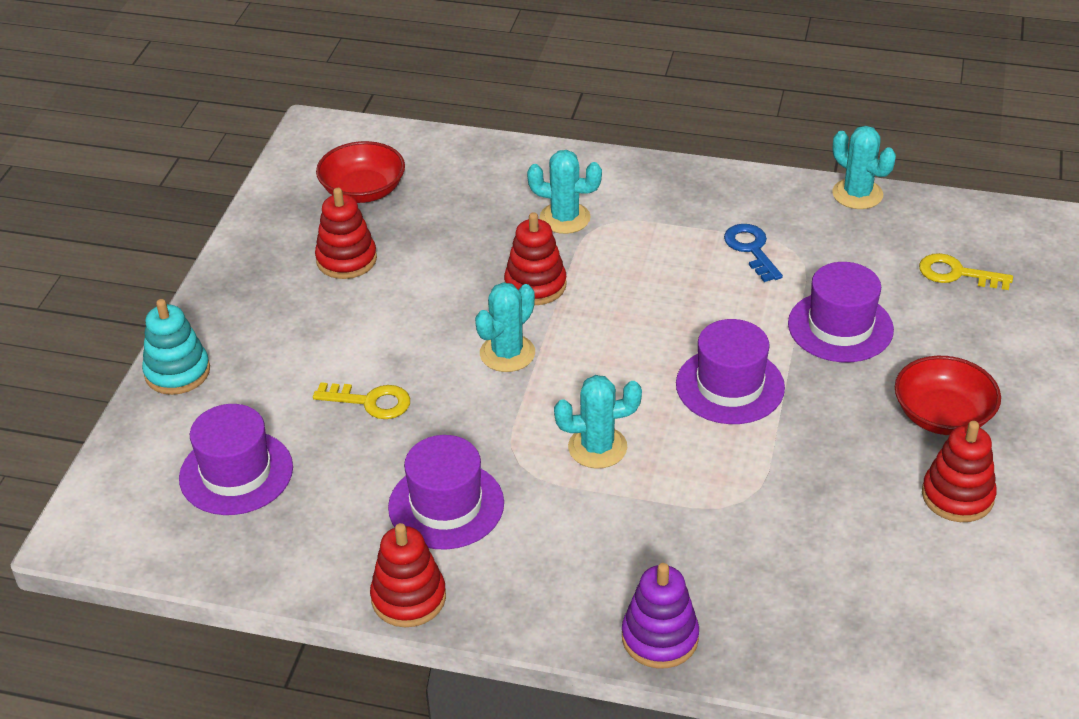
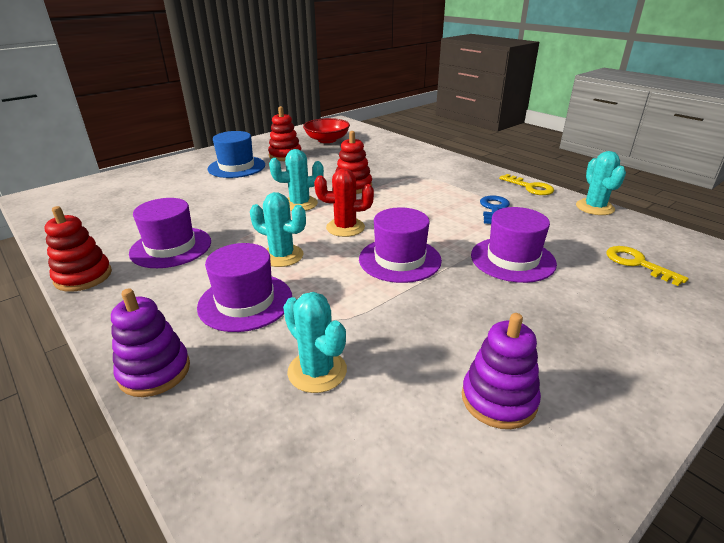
camera: 35 degrees right, 10 degrees down
(177, 372) = (163, 165): turquoise stacking toy -> none
(236, 473) = (119, 200): purple hat -> purple hat (245, 302)
(307, 321) = (236, 167): none -> blue hat
(370, 402) = (212, 198): yellow key -> yellow key (530, 187)
(565, 218) = (403, 170): turquoise cactus -> turquoise cactus (317, 371)
(615, 367) = (345, 228): none -> red cactus
(942, 415) = (542, 337): red bowl -> none
(957, 496) = (498, 399): red stacking toy -> purple stacking toy

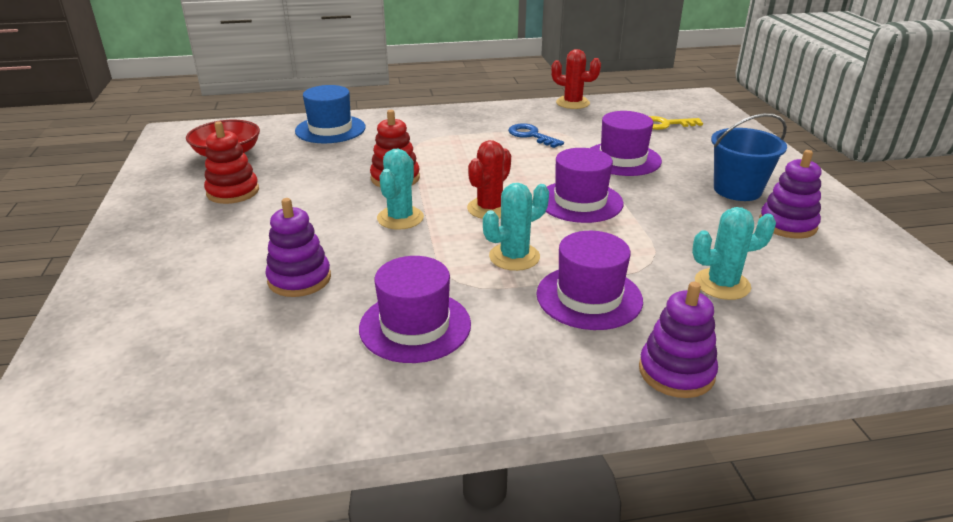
camera: 60 degrees left, 0 degrees up
(83, 276) = (426, 409): red stacking toy -> none
(203, 200) = (299, 279): none -> purple stacking toy
(236, 167) = (215, 233): blue hat -> blue hat (330, 129)
(530, 187) = (509, 109): yellow key -> none
(541, 344) = (737, 190): none -> blue bucket
(594, 207) = (572, 103): turquoise cactus -> red cactus

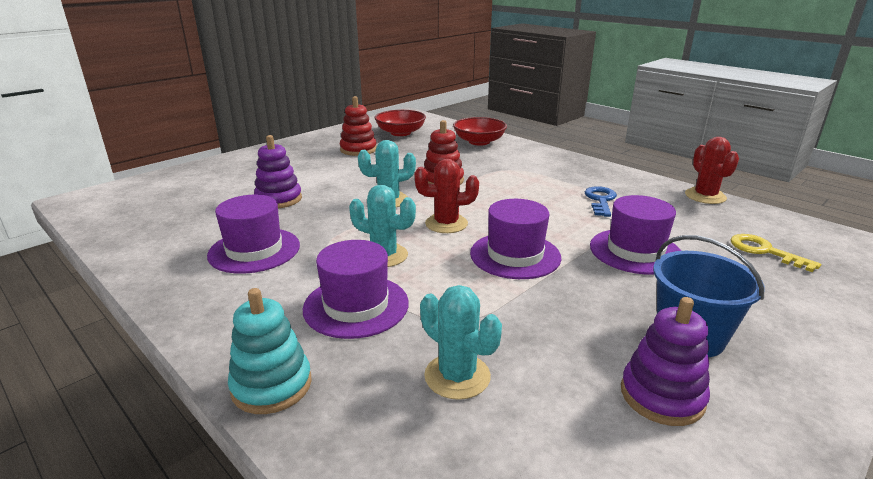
camera: 55 degrees right, 5 degrees down
(330, 129) = (479, 142): blue hat -> red bowl
(676, 372) = (271, 385): purple stacking toy -> turquoise stacking toy

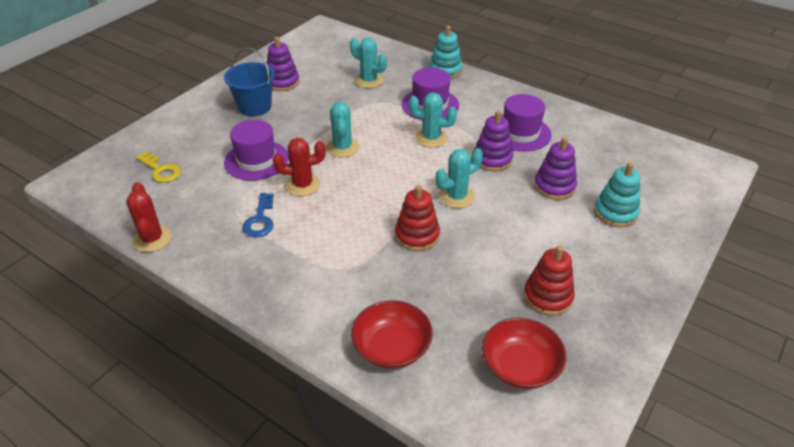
camera: 170 degrees right, 15 degrees up
(246, 179) = (615, 213): none -> turquoise stacking toy
(321, 226) = (492, 159): none -> purple stacking toy
(446, 224) = (397, 172): red cactus -> red cactus (303, 185)
(515, 255) = (342, 147): purple hat -> turquoise cactus

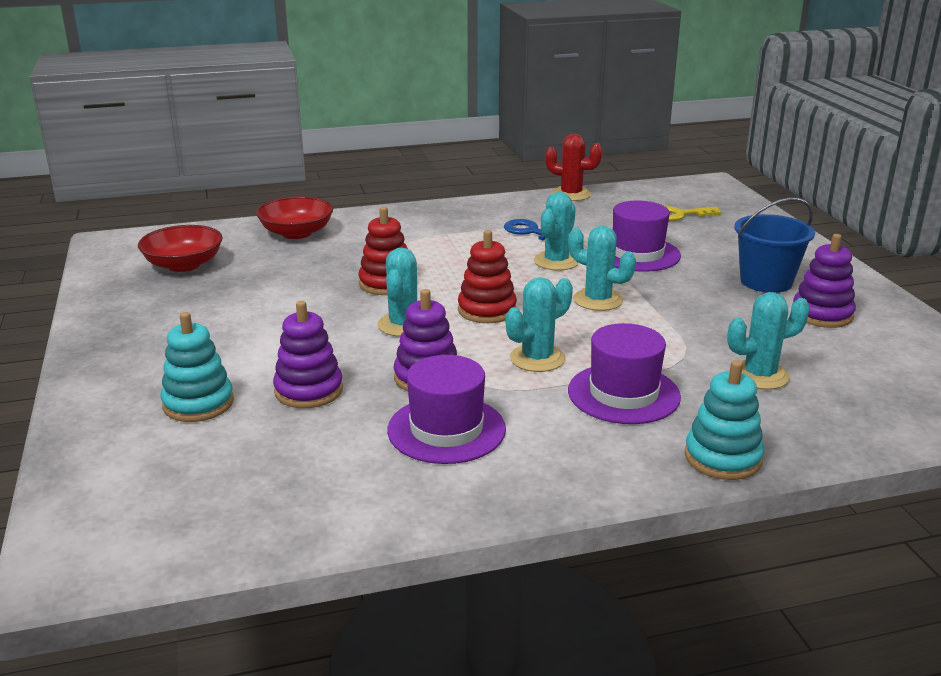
camera: 130 degrees right, 15 degrees down
(303, 185) = (556, 261): red cactus -> turquoise cactus
(547, 297) = (204, 305): red stacking toy -> red stacking toy (487, 310)

